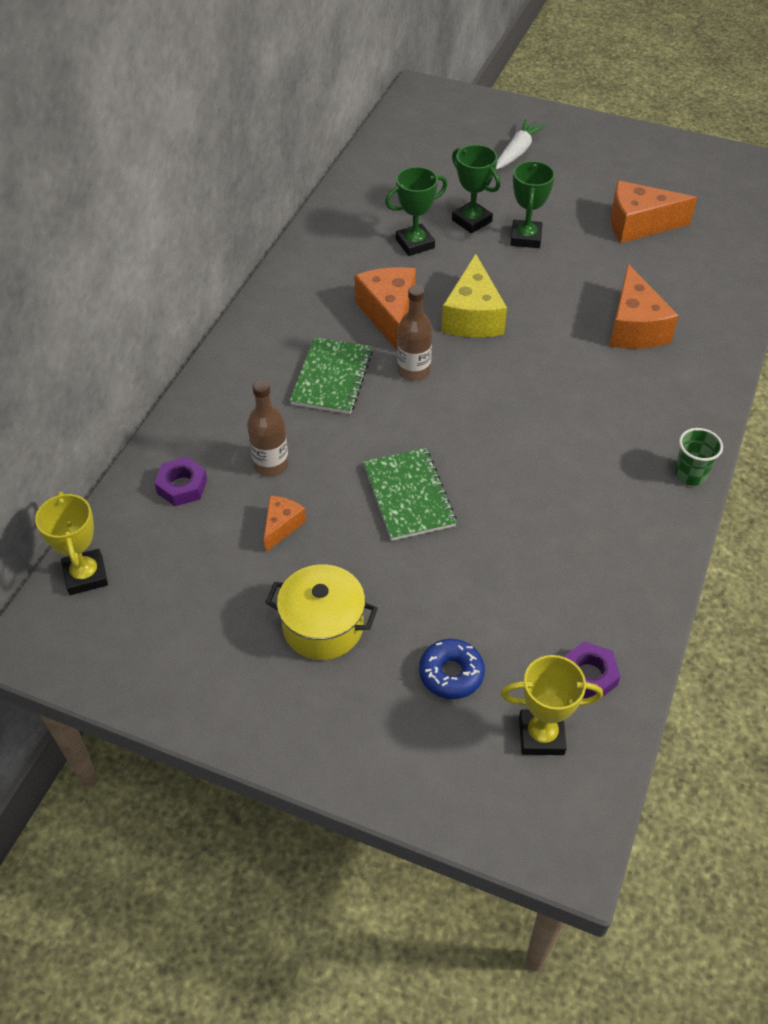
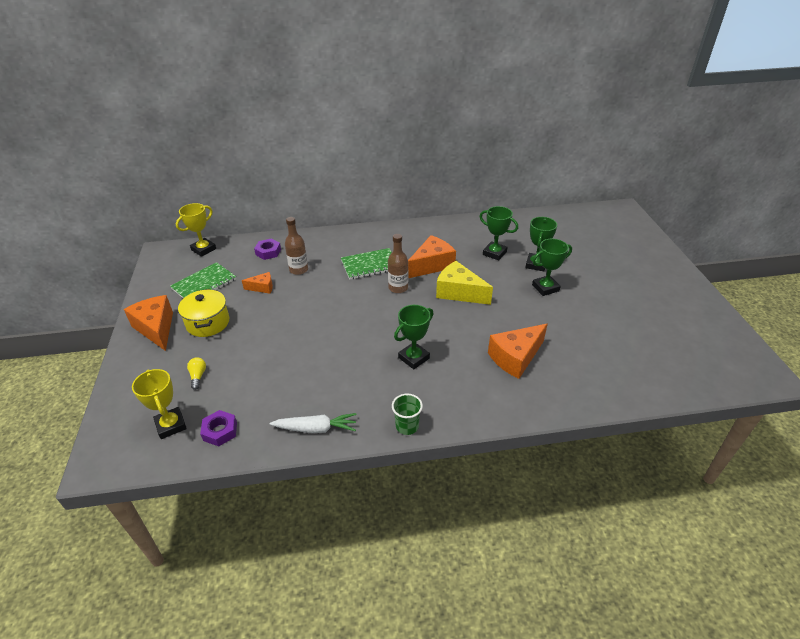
camera: 60 degrees right, 10 degrees down
(408, 496) = (308, 319): green notebook -> green notebook (204, 284)
(451, 673) = (198, 376): blue donut -> yellow light bulb
(473, 316) = (459, 292): yellow cheese -> yellow cheese turned 60 degrees clockwise
(517, 152) = (617, 258): white carrot -> white carrot (315, 428)
(573, 417) = (413, 358): none -> green trophy
(638, 224) = (614, 328): orange cheese -> orange cheese (156, 328)

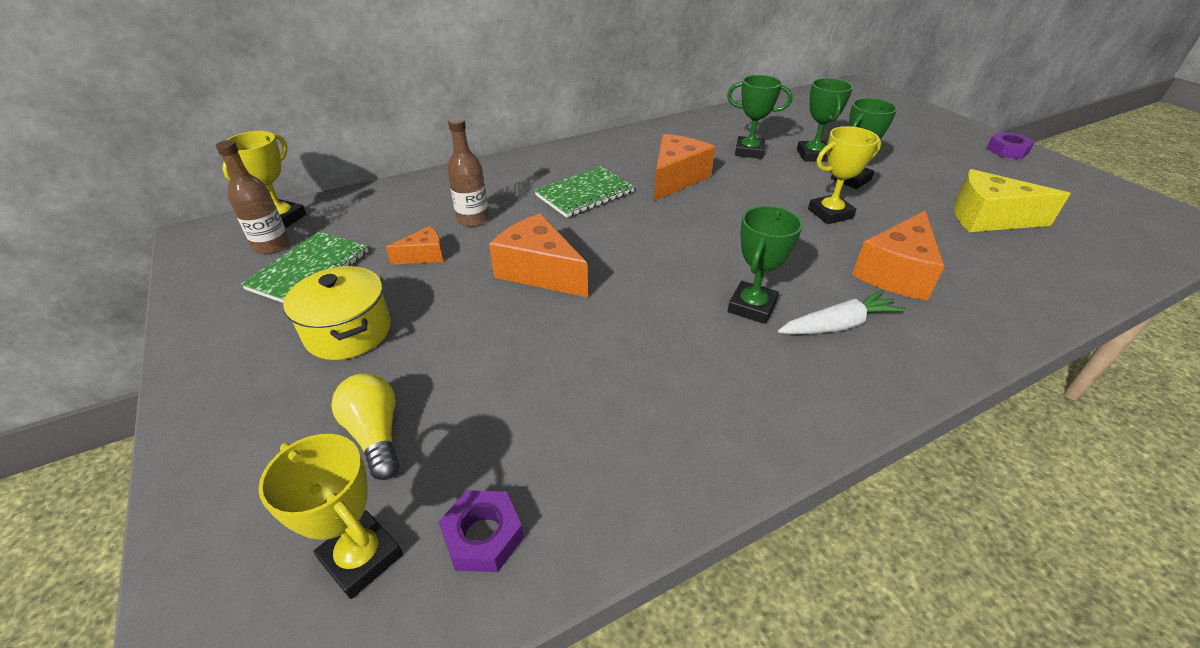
camera: 20 degrees left, 0 degrees up
(156, 328) = (240, 365): orange cheese -> orange cheese (539, 271)
(198, 376) = (376, 434): yellow light bulb -> yellow light bulb, size x1.55
(268, 252) = (405, 204): purple nut -> purple nut (1007, 150)
(315, 428) = (675, 471): white carrot -> white carrot (838, 325)
(398, 288) = (650, 215): brown bottle -> brown bottle (272, 246)
(407, 426) = (830, 419): green cup -> none
(459, 292) = (742, 205): yellow cheese -> yellow cheese (988, 218)
(509, 310) = (830, 213): none -> yellow trophy

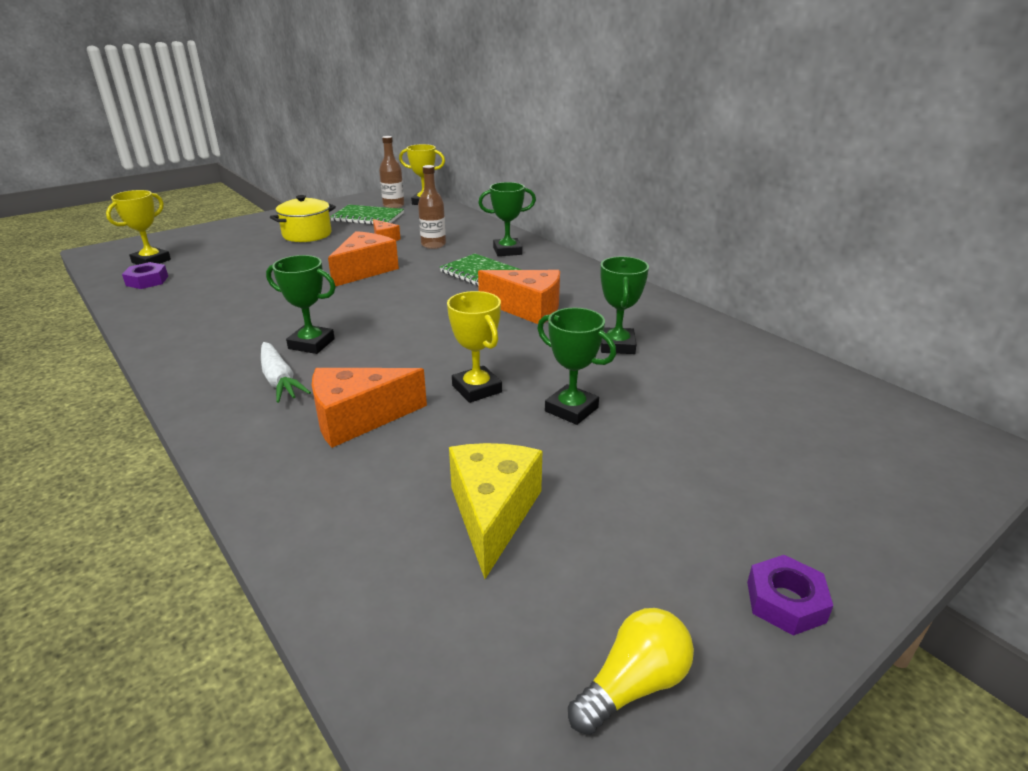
camera: 80 degrees right, 10 degrees down
(376, 434) = (224, 252): yellow light bulb -> yellow light bulb (633, 685)
(813, 155) = (631, 387): green trophy -> green trophy (507, 251)
(896, 273) = (358, 419): orange cheese -> orange cheese turned 45 degrees counterclockwise

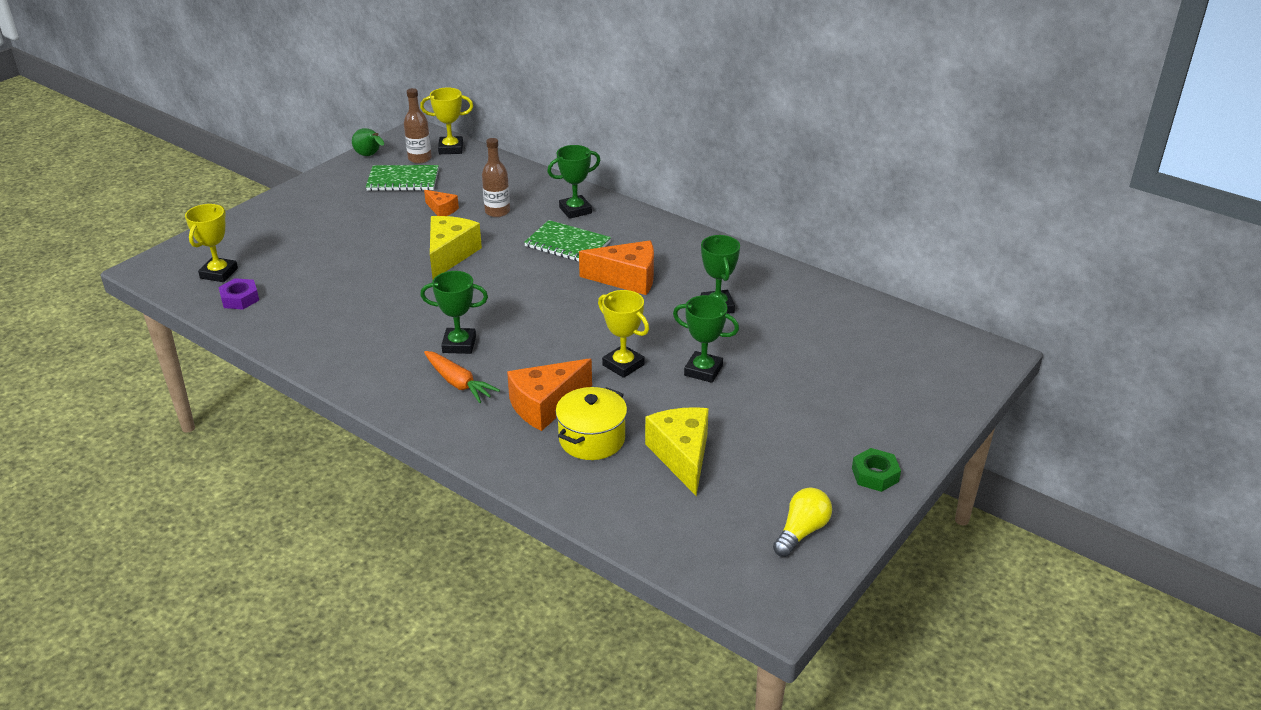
camera: 15 degrees left, 5 degrees up
(279, 380) = (458, 383): white carrot -> orange carrot
(307, 234) = (355, 214): yellow pot -> yellow pot (592, 439)
(354, 201) = (370, 156): none -> green pear
(365, 270) = (450, 255): orange cheese -> yellow cheese
(785, 602) = (875, 475): purple nut -> green nut

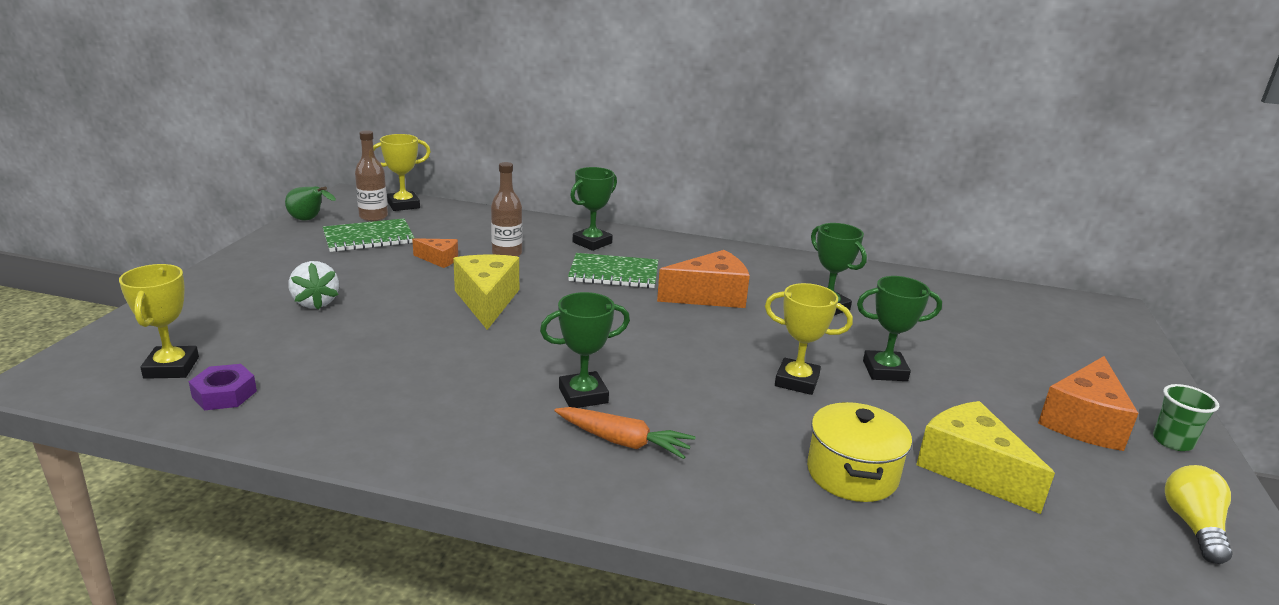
camera: 25 degrees left, 10 degrees down
(331, 236) = (315, 302): none -> white strawberry
(546, 405) = (757, 445): orange cheese -> orange cheese (1083, 422)
(875, 475) = (1172, 441): green nut -> green cup

